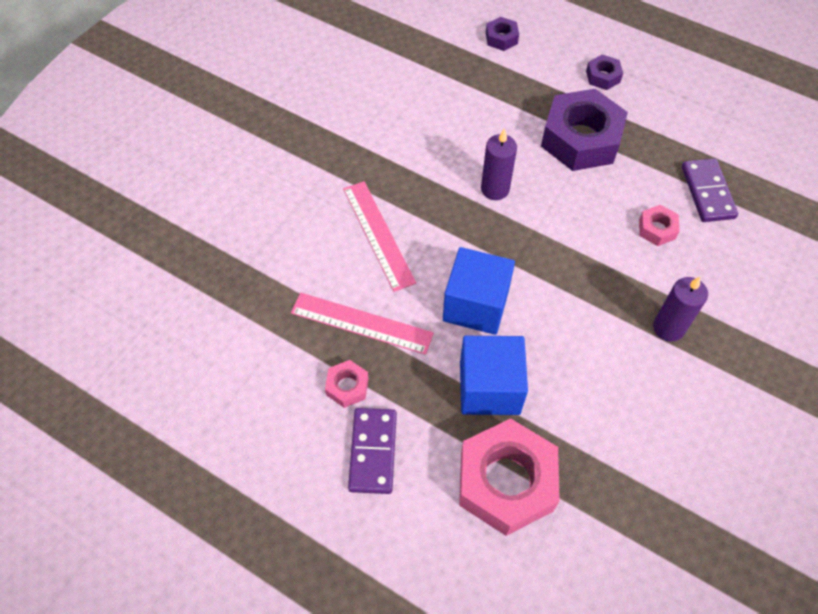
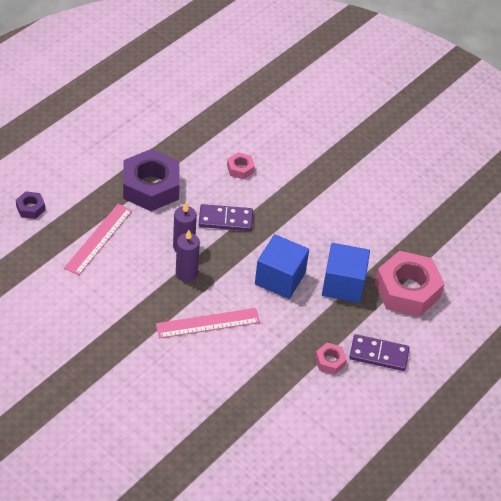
camera: 85 degrees left, 10 degrees down
(361, 323) = (282, 345): pink ruler -> pink ruler (99, 239)
(603, 76) = (93, 158): purple nut -> none
(668, 328) = (316, 185): purple candle -> purple candle (186, 273)
(707, 192) = (216, 134): purple domino -> purple domino (225, 219)

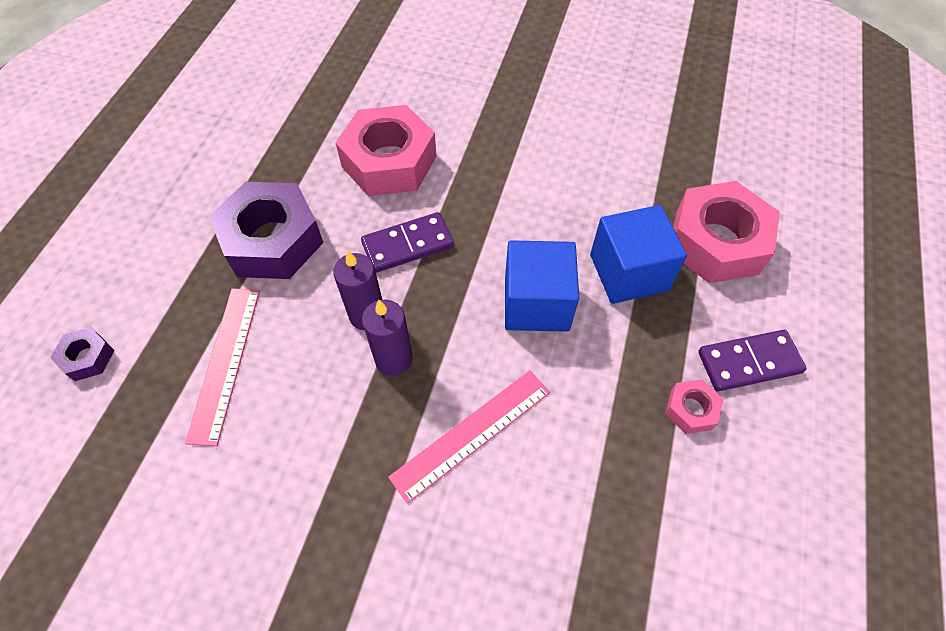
camera: 20 degrees left, 10 degrees up
(240, 169) = (389, 161): pink nut -> pink nut, size x2.21

